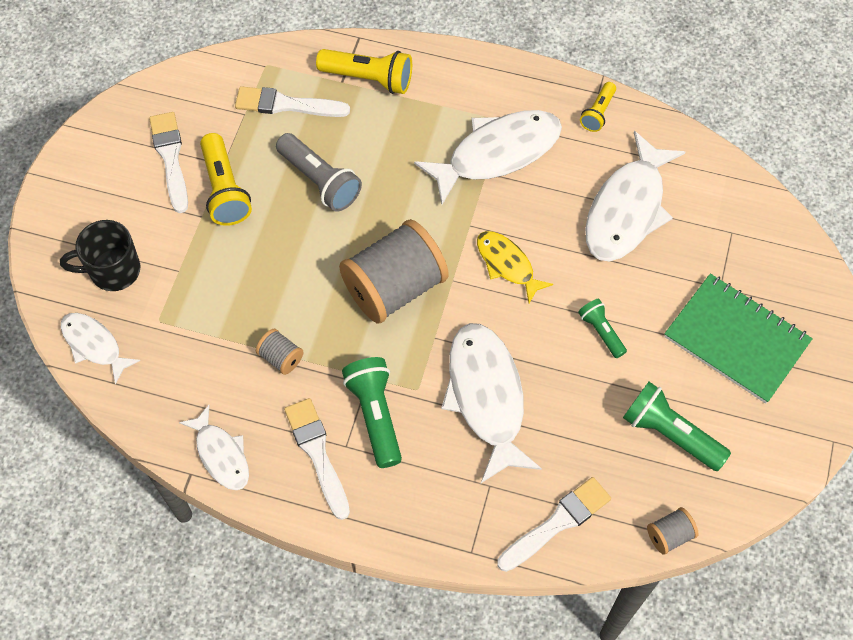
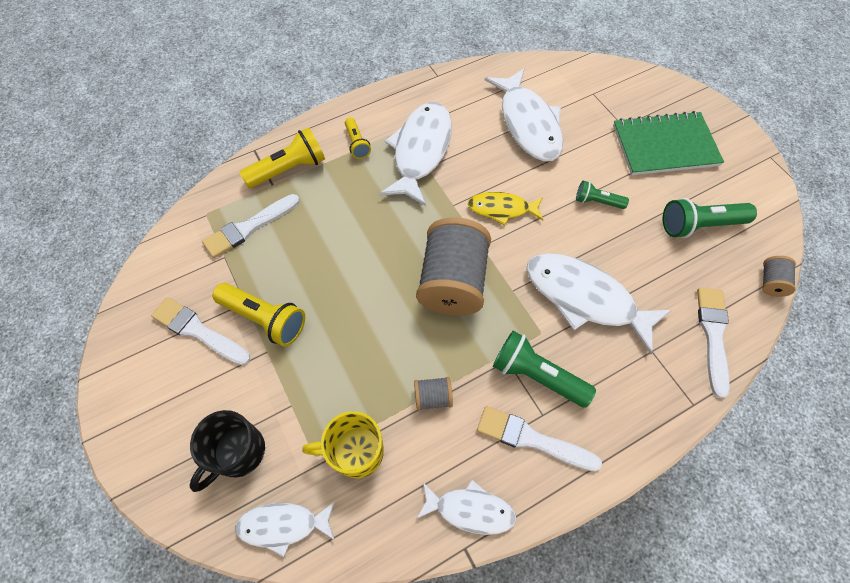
camera: 45 degrees left, 0 degrees up
(188, 343) = (355, 451): none -> yellow mug
(319, 181) = (327, 257): grey flashlight -> none
(598, 113) = (450, 86): yellow flashlight -> yellow flashlight (357, 144)

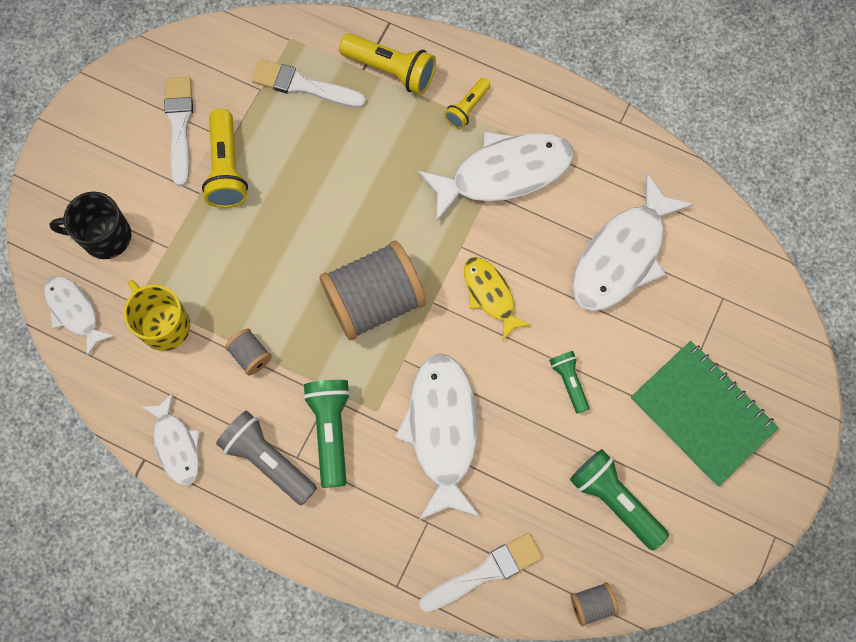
camera: 55 degrees right, 10 degrees up
(531, 439) = (268, 460): white brush -> grey flashlight

